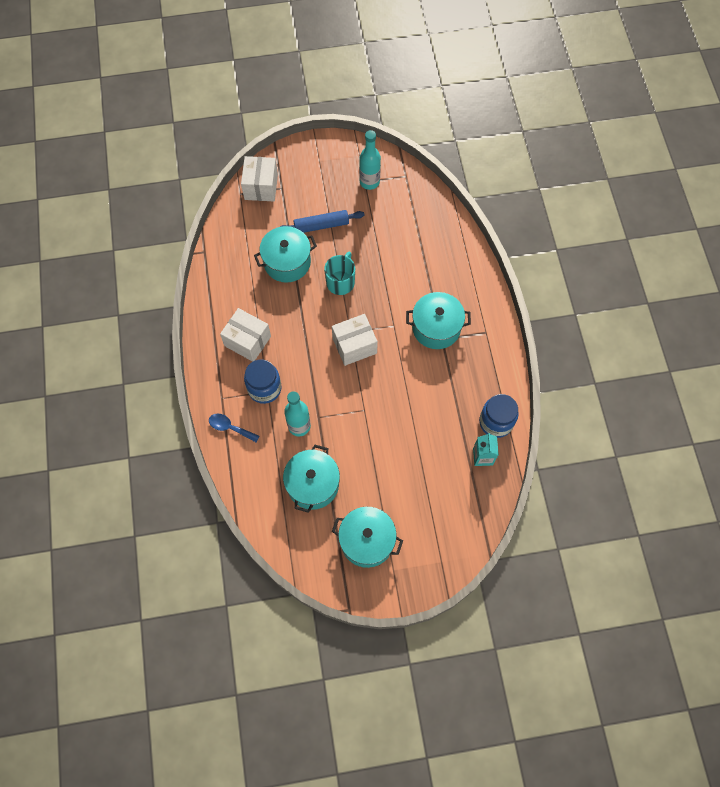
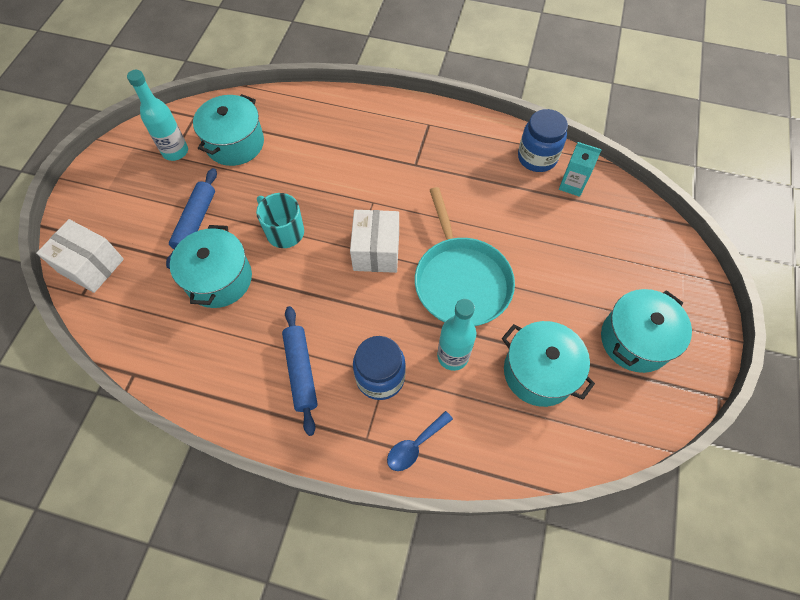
camera: 65 degrees left, 5 degrees down
(247, 341) = (301, 371): white box -> blue rolling pin
(358, 409) = (461, 281): none -> turquoise pan
(436, 328) = (398, 164): turquoise pot -> turquoise pot (235, 143)

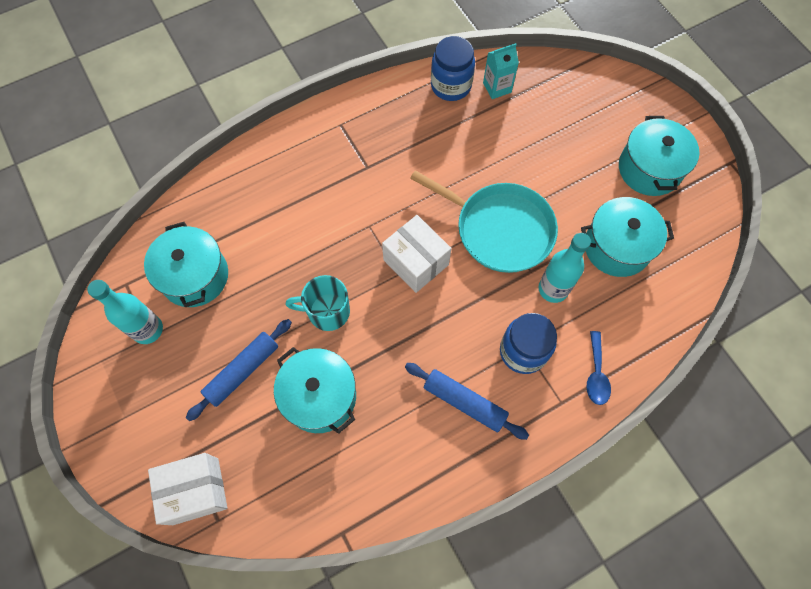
camera: 45 degrees left, 5 degrees up
(195, 222) = (242, 371): blue rolling pin -> blue rolling pin turned 75 degrees clockwise

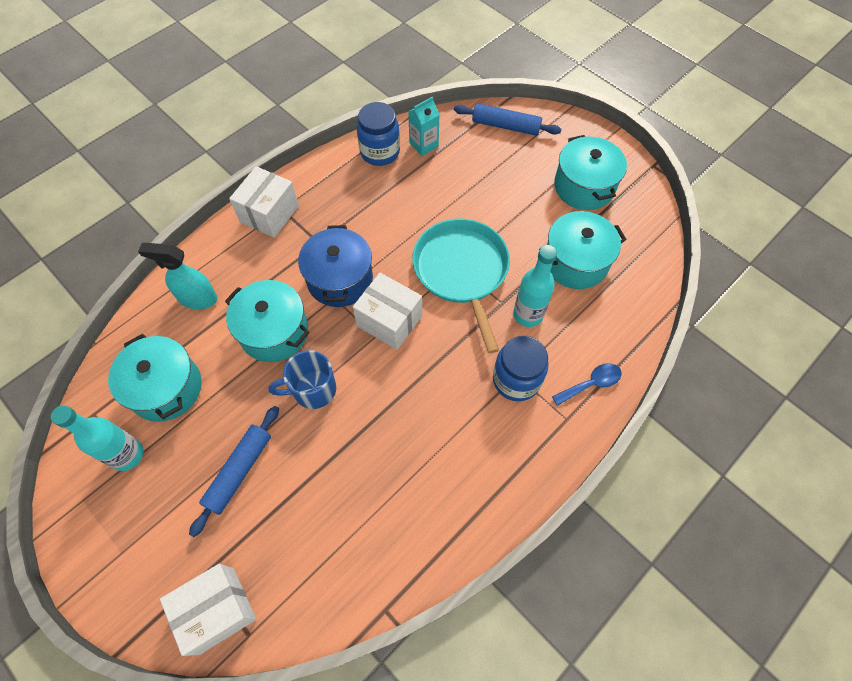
camera: 15 degrees left, 5 degrees down
(241, 196) = (197, 298): none -> turquoise spray bottle
(320, 397) = (326, 476): turquoise pot -> turquoise pot (274, 332)
(327, 127) = (269, 214): none -> white box
(327, 312) = (313, 390): turquoise mug -> blue mug
(379, 209) = (340, 279): none -> blue pot
(464, 402) = (473, 443): blue rolling pin -> blue rolling pin (506, 126)
(499, 229) = (462, 271): turquoise pan -> turquoise pan turned 120 degrees counterclockwise
(596, 374) = (591, 384): blue spoon -> blue spoon turned 105 degrees counterclockwise

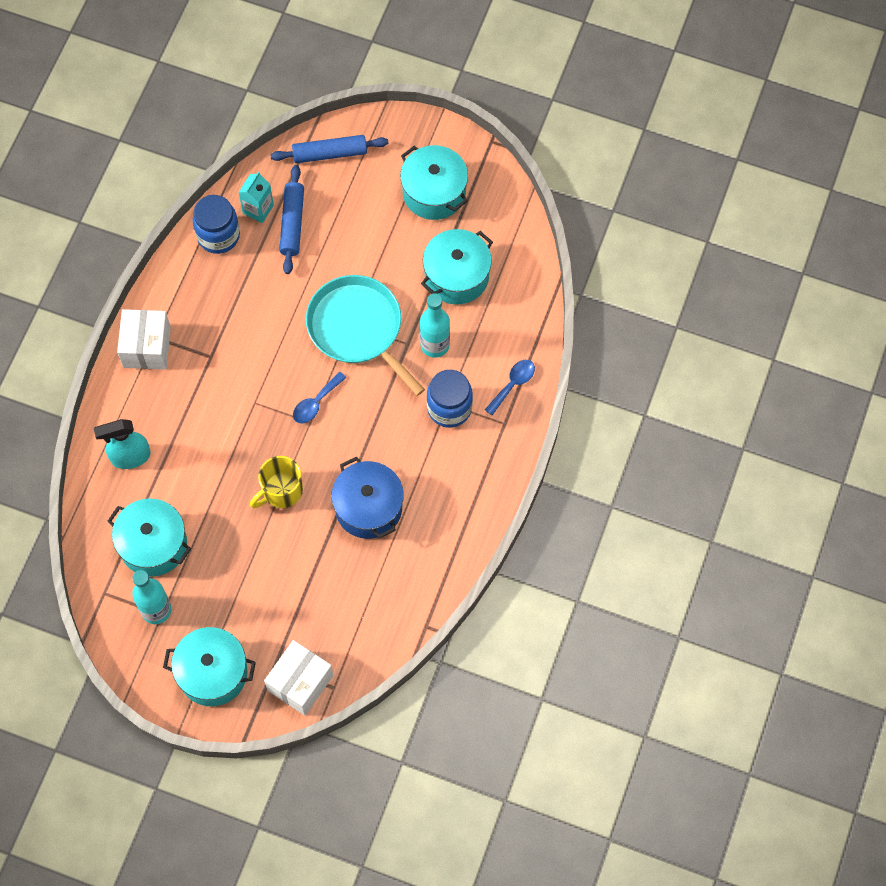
camera: 25 degrees left, 5 degrees up
(239, 471) = (257, 581): blue rolling pin -> blue rolling pin (292, 223)
(274, 332) = (218, 456): turquoise pot -> turquoise pot (213, 673)
(313, 390) = (281, 491): blue mug -> yellow mug
(340, 279) = (250, 383): blue pot -> blue pot (368, 507)
(389, 321) = (316, 403): white box -> blue spoon

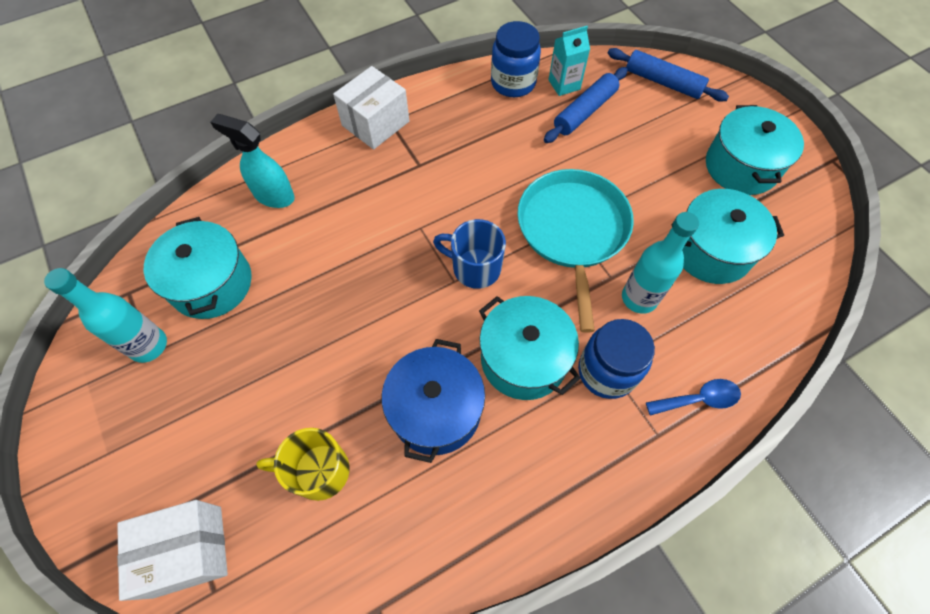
camera: 40 degrees right, 5 degrees down
(213, 673) = (125, 456): turquoise pot -> turquoise pot (524, 359)
(281, 491) = (368, 324): yellow mug -> yellow mug (319, 471)
(316, 403) = (475, 268): blue spoon -> blue mug

